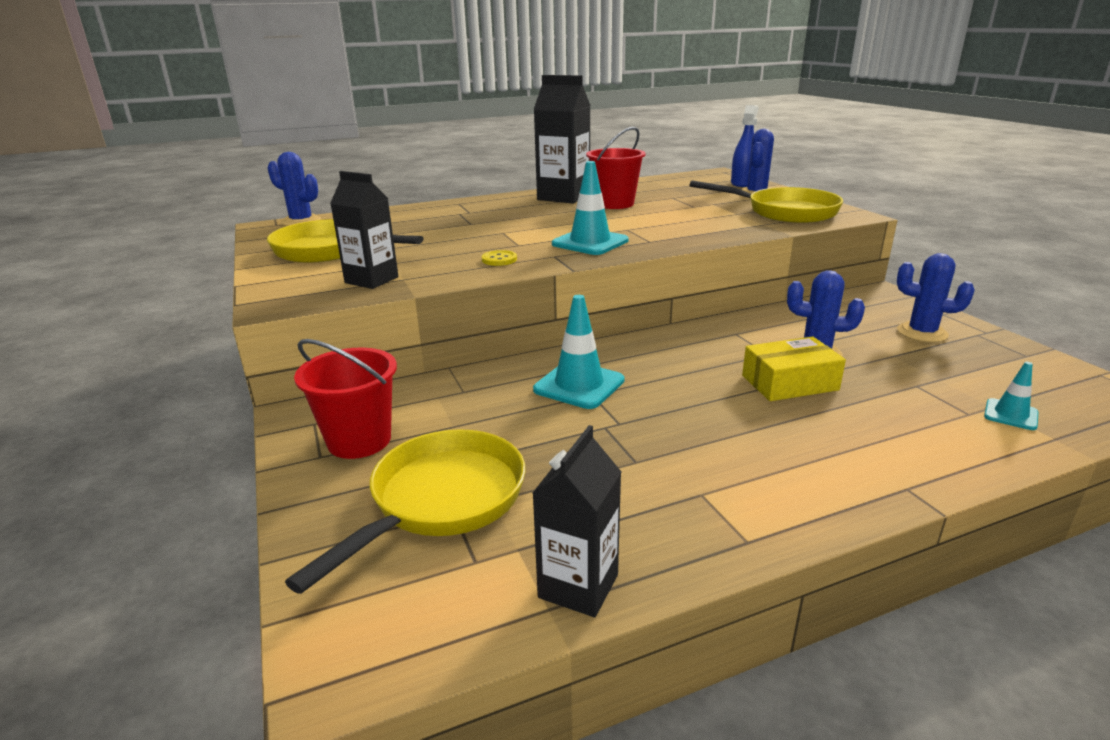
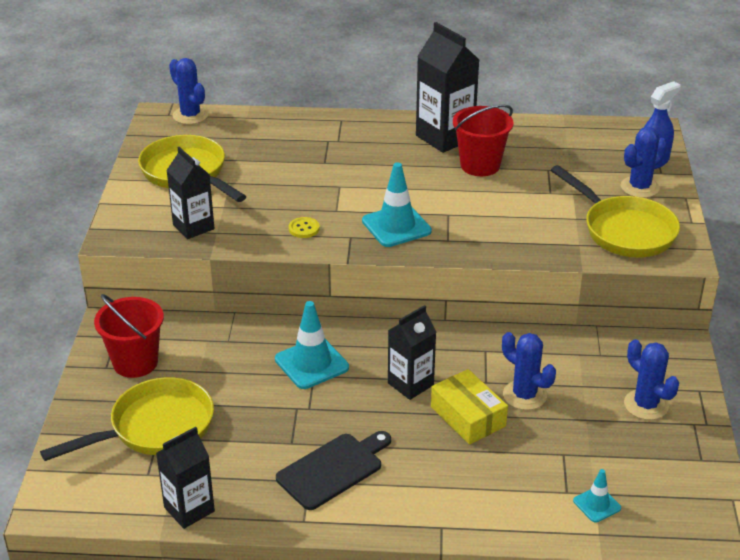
camera: 25 degrees right, 10 degrees up
(701, 374) = (410, 384): none -> black carton
(715, 471) = (333, 469): none -> black cutting board
(789, 383) = (468, 416): yellow box -> yellow box turned 45 degrees clockwise

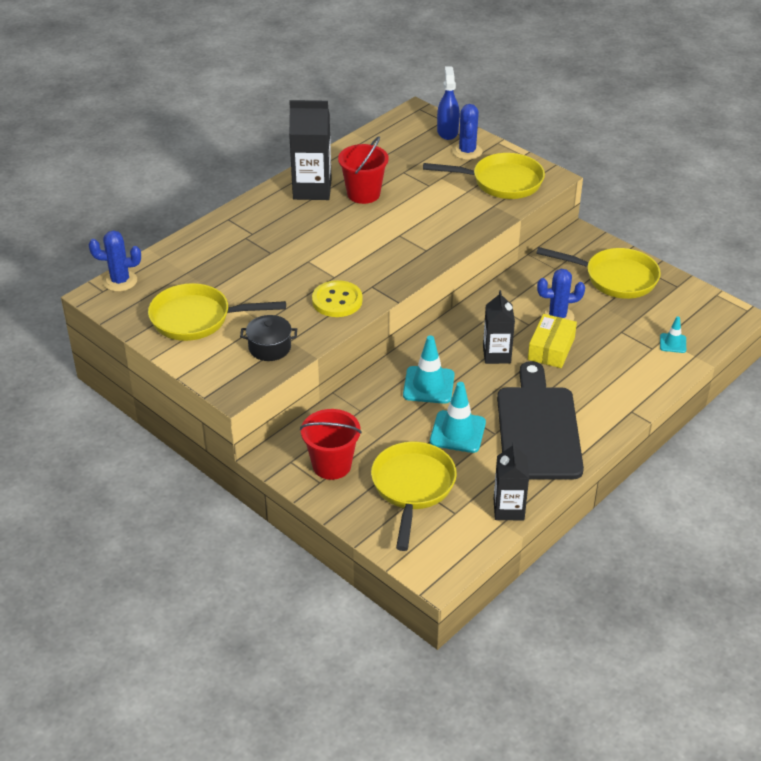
camera: 50 degrees left, 5 degrees up
(193, 227) = (269, 347): black carton -> black pot
(304, 229) = (337, 301): yellow button -> yellow button, size x1.90
(333, 469) = (538, 428): black cutting board -> black cutting board, size x1.67
(396, 226) = (385, 262): turquoise traffic cone -> turquoise traffic cone (457, 432)
(468, 416) = (551, 349): yellow box -> yellow box turned 75 degrees counterclockwise
(646, 405) = (615, 278): blue cactus -> yellow pan

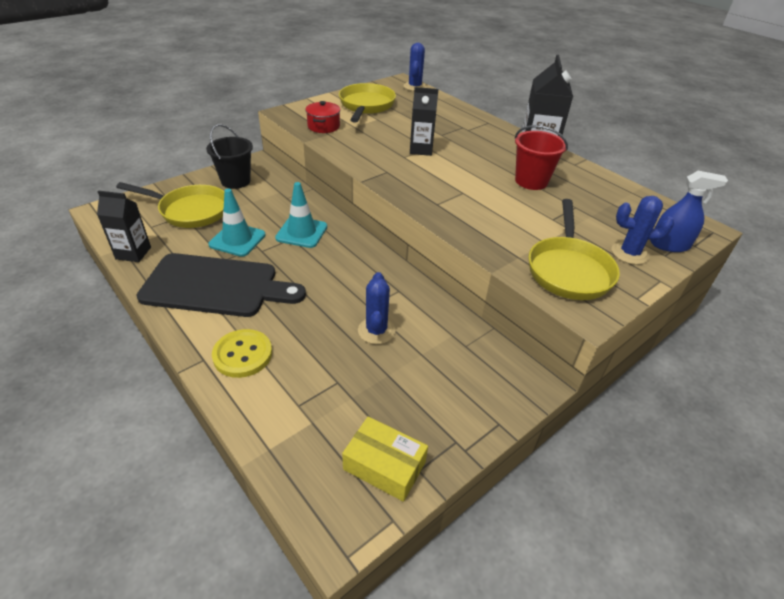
camera: 95 degrees right, 0 degrees up
(269, 347) = (323, 126): black pot -> red pot
(331, 465) = (235, 181): red bucket -> black bucket
(337, 301) = (371, 155): yellow button -> yellow button (242, 354)
(496, 355) = (328, 277): black carton -> black carton (421, 149)
(551, 349) = (325, 316): yellow box -> yellow box (384, 465)
(615, 278) = (442, 400): yellow pan -> none
(672, 343) = (300, 430): turquoise traffic cone -> none

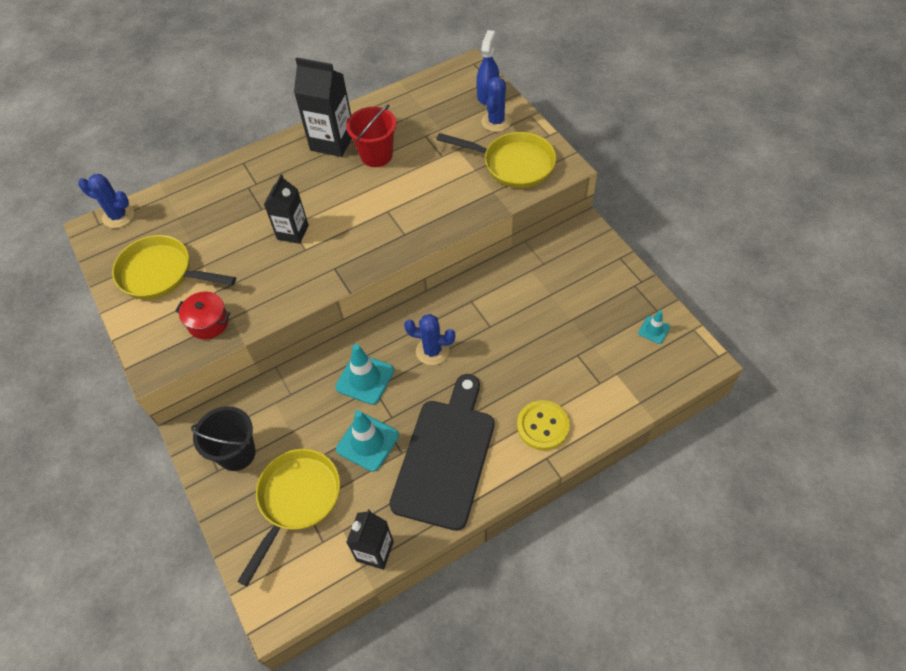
camera: 75 degrees left, 15 degrees up
(376, 331) = (521, 323): blue cactus -> blue cactus (432, 351)
(384, 465) = (654, 330): yellow box -> turquoise traffic cone

